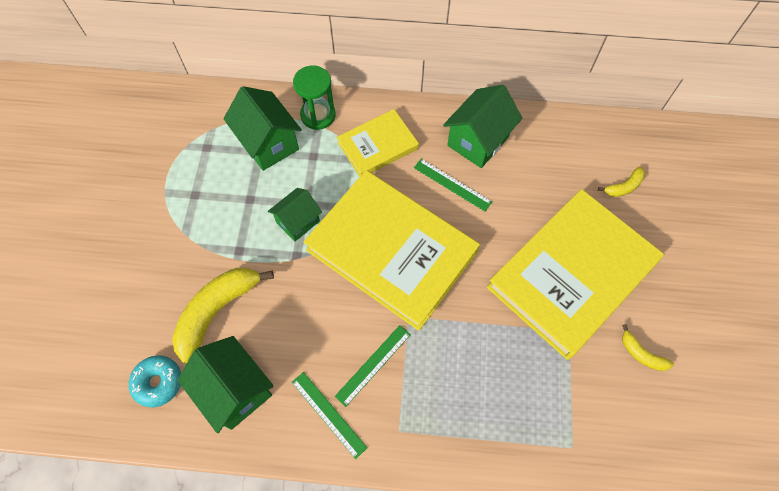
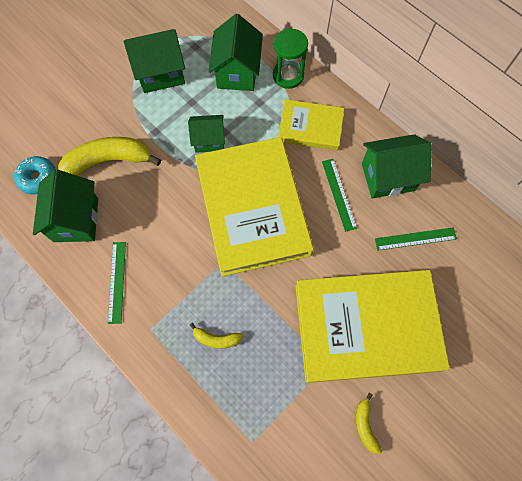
camera: 40 degrees right, 5 degrees up
(195, 194) = (161, 73): none -> green house
(373, 365) = (172, 274): green ruler -> green ruler (415, 239)
(624, 187) = (472, 296): yellow banana -> yellow banana (216, 339)

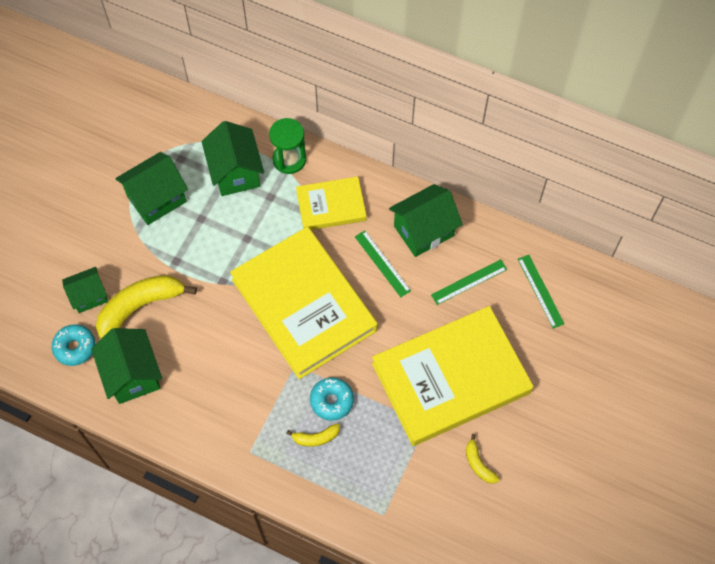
camera: 20 degrees left, 5 degrees down
(117, 282) = (199, 419): green ruler -> green ruler (540, 291)
(209, 140) = (234, 252): green house -> green house (89, 296)
(244, 308) = (332, 401): none -> turquoise donut

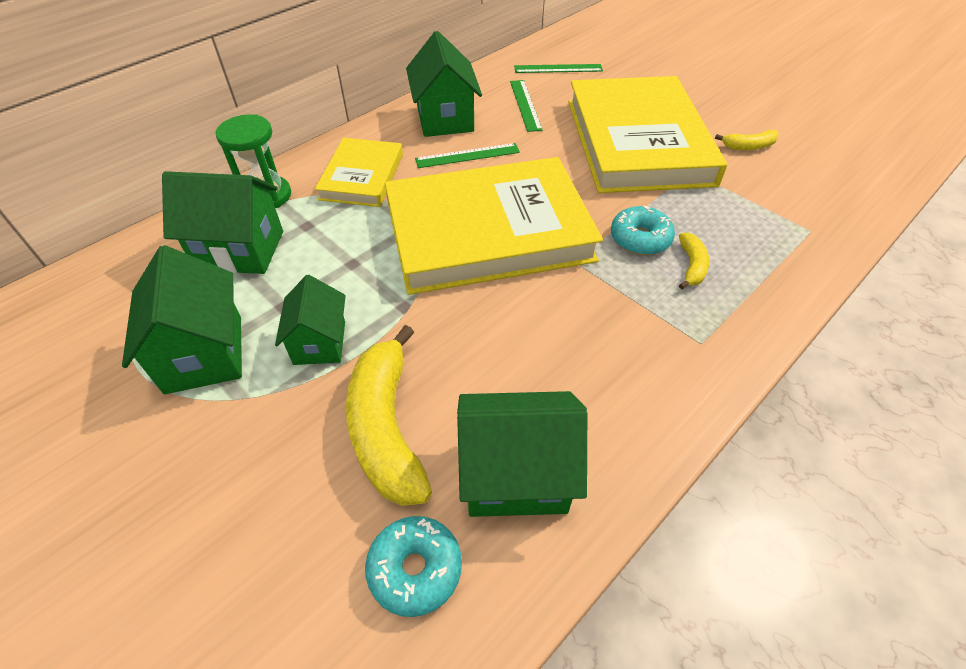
camera: 70 degrees left, 15 degrees down
(89, 296) = (318, 511): green house -> green house (320, 342)

